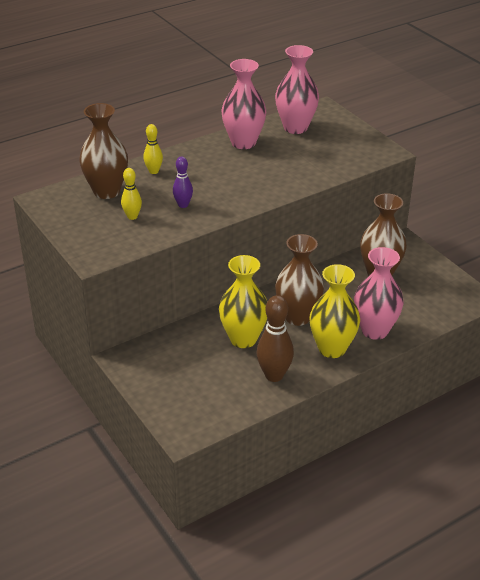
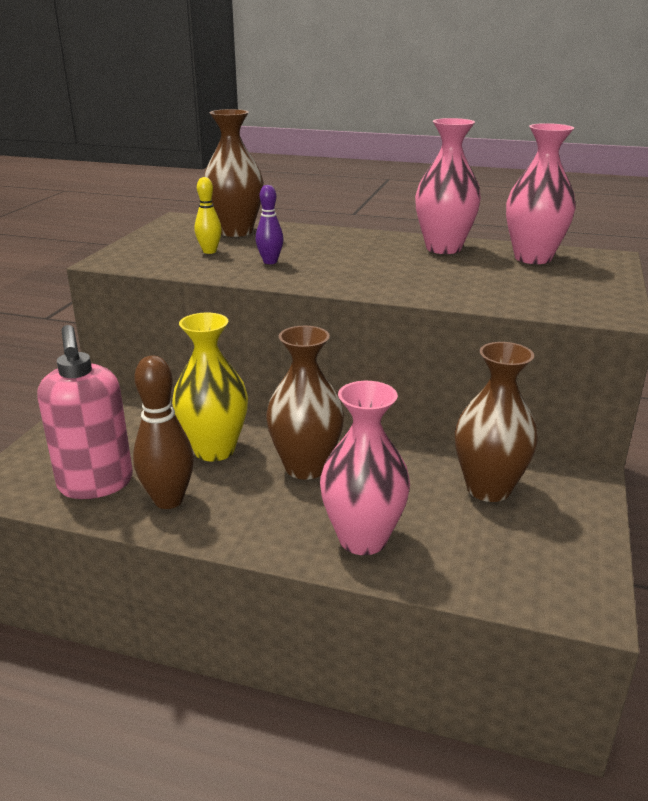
camera: 50 degrees right, 10 degrees down
(153, 171) = (307, 235): yellow bowling pin -> none
(227, 395) = (96, 484): none -> pink soap dispenser
(332, 348) = (276, 520): yellow vase -> none

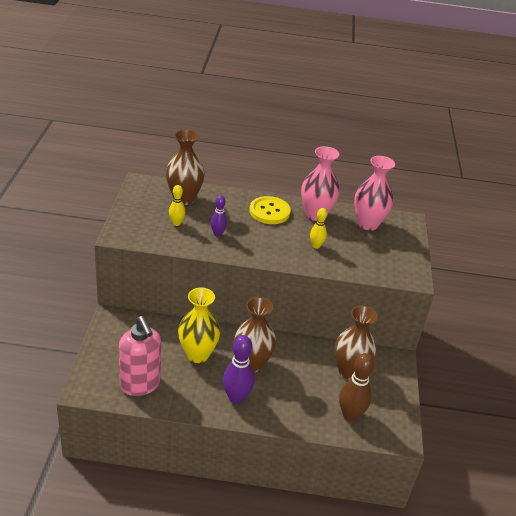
camera: 15 degrees left, 10 degrees up
(168, 500) = (185, 392): brown bowling pin -> brown bowling pin (350, 415)
(259, 514) = (236, 398): none -> purple bowling pin
(363, 539) = (293, 409): pink vase -> none
(366, 244) = (269, 211): none -> yellow button
(434, 276) = (316, 246): none -> yellow bowling pin

